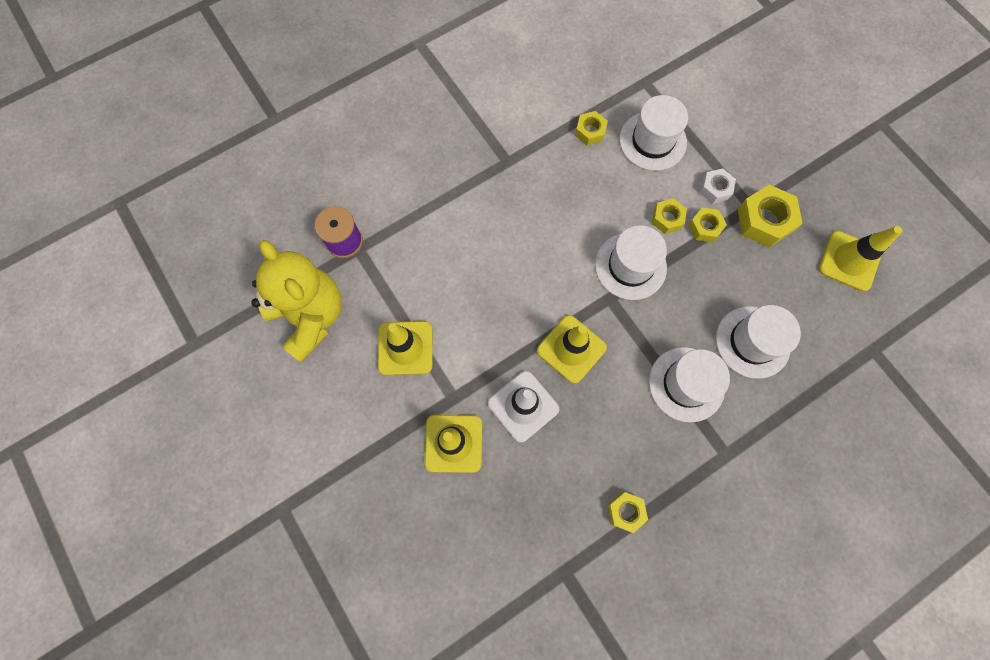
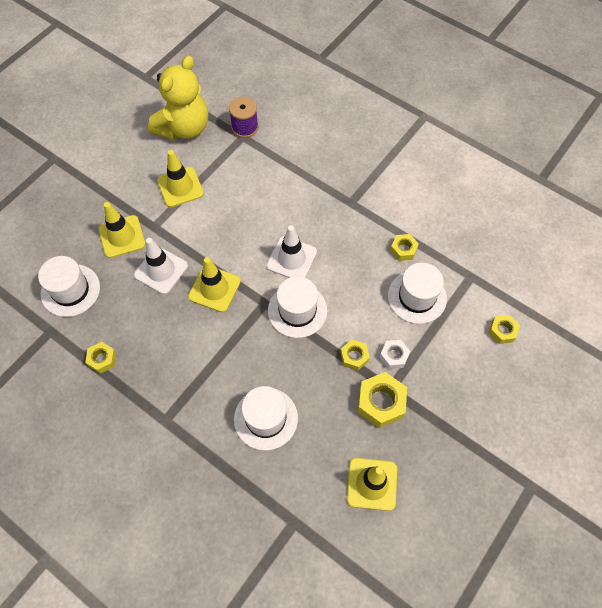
camera: 70 degrees right, 10 degrees down
(560, 250) = (291, 259): none -> white traffic cone
(667, 219) = (350, 326): yellow nut -> yellow nut (502, 331)
(686, 384) = (213, 376): white hat -> white hat (70, 290)

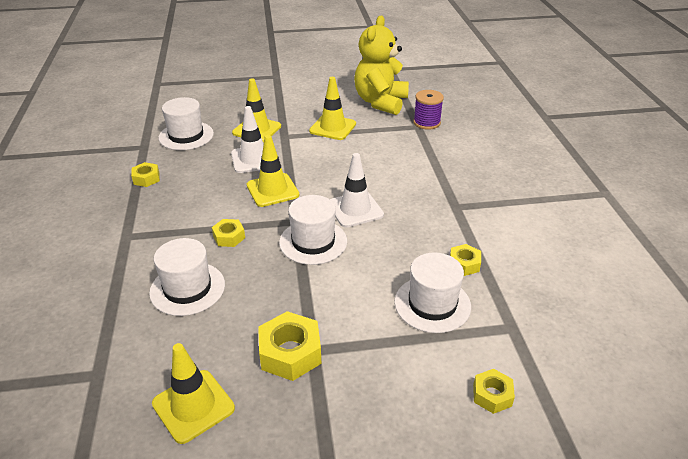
camera: 45 degrees right, 25 degrees down
(184, 128) = (380, 102): yellow teddy bear -> yellow teddy bear turned 120 degrees clockwise
(354, 357) = (315, 303): yellow nut -> yellow nut (229, 237)
(394, 356) = (350, 329): white nut -> none

